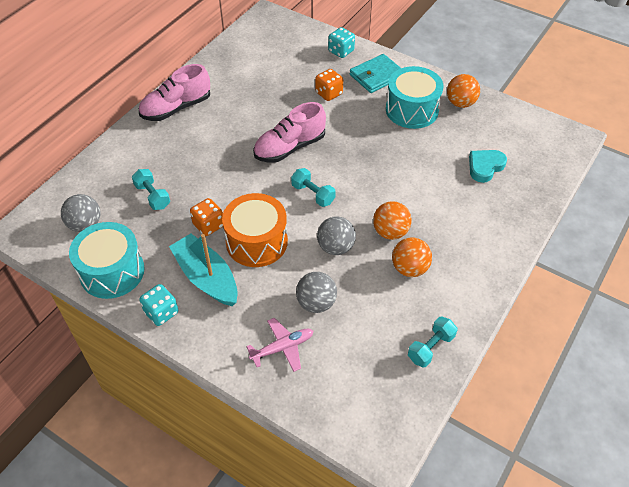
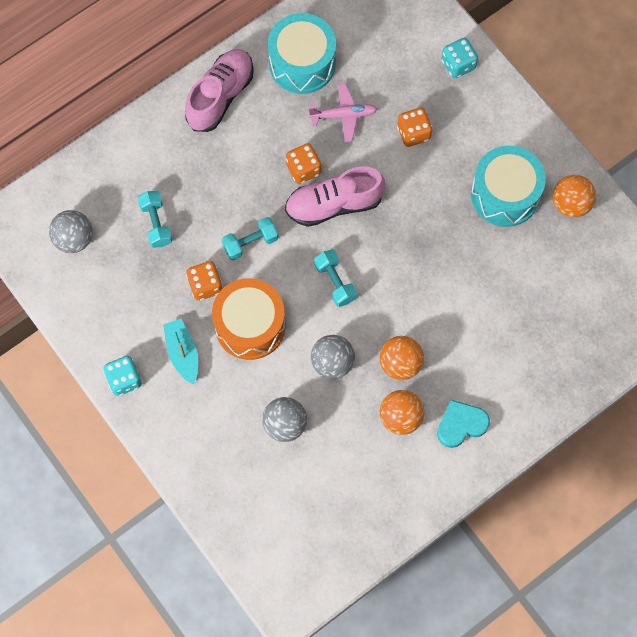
camera: 20 degrees right, 20 degrees up
(112, 271) = (87, 311): turquoise drum -> turquoise drum (302, 63)
(176, 108) = (220, 96): pink shoe -> pink shoe turned 135 degrees clockwise
(206, 277) = (182, 353): turquoise boat -> turquoise boat, size x0.64
(257, 133) = (303, 169): none -> orange dice
(283, 347) = (232, 463): pink plane -> pink plane (344, 115)
(376, 76) = (486, 123): turquoise wallet -> none
(430, 347) = (380, 517): turquoise dumbbell -> turquoise dumbbell (250, 243)
(485, 167) = (551, 311): turquoise heart -> turquoise heart (461, 425)

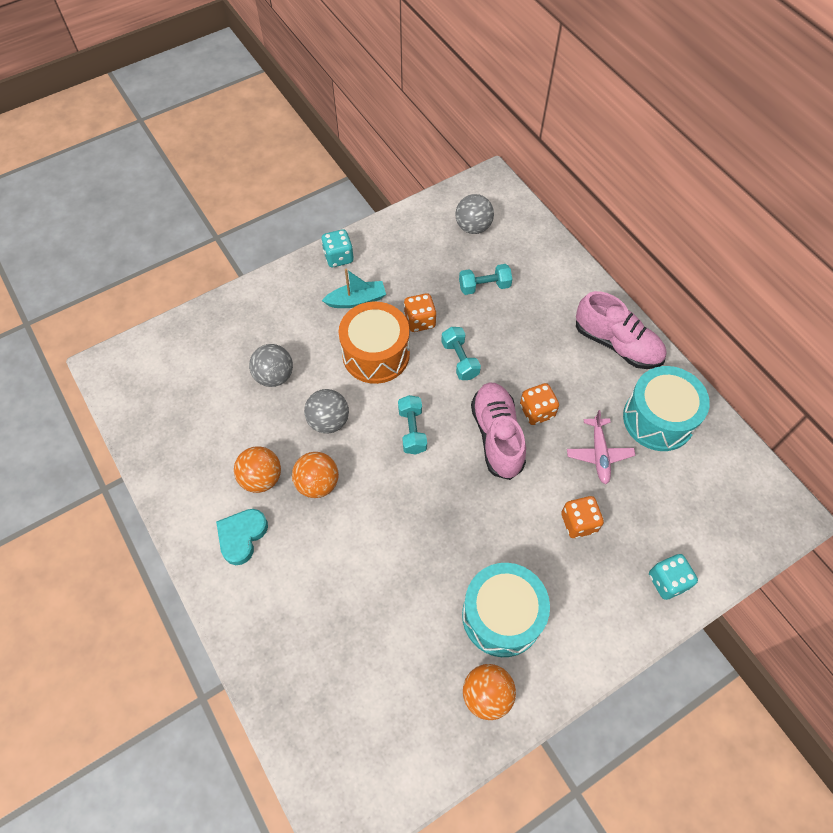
camera: 95 degrees right, 10 degrees down
(335, 282) = (412, 430): turquoise dumbbell -> turquoise dumbbell turned 75 degrees counterclockwise
(461, 425) = (242, 536): turquoise heart -> turquoise heart turned 135 degrees counterclockwise

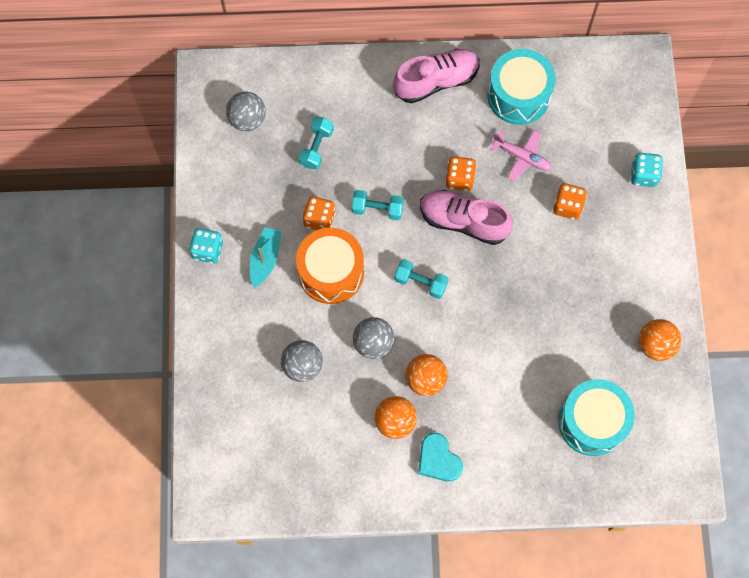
camera: 60 degrees left, 10 degrees up
(502, 616) = (606, 302): turquoise drum -> turquoise drum (592, 422)

